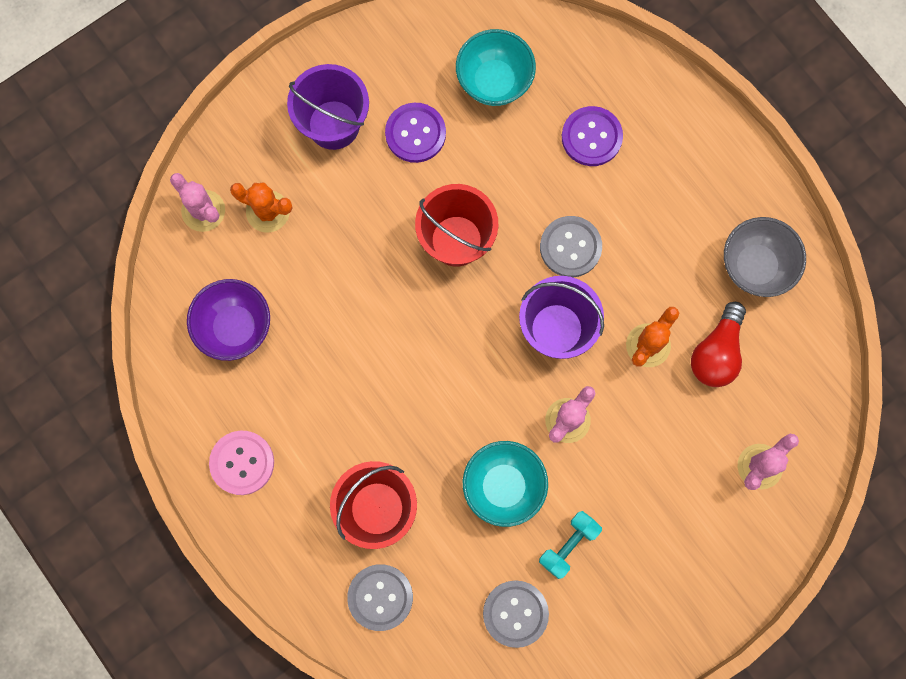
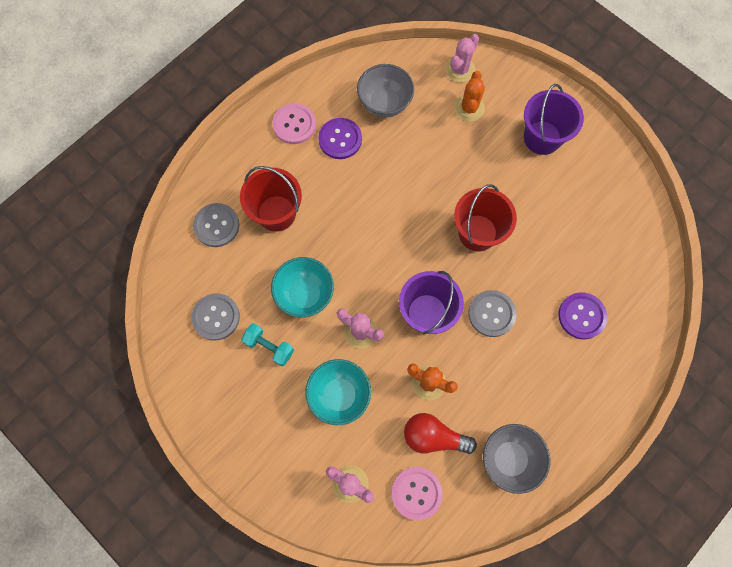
camera: 80 degrees right, 5 degrees down
(235, 327) = (384, 103): purple bowl -> grey bowl
(415, 133) = (550, 192): purple button -> purple button (340, 139)
(494, 81) = (605, 239): turquoise bowl -> turquoise bowl (339, 395)
(781, 387) = (416, 493): none -> pink button

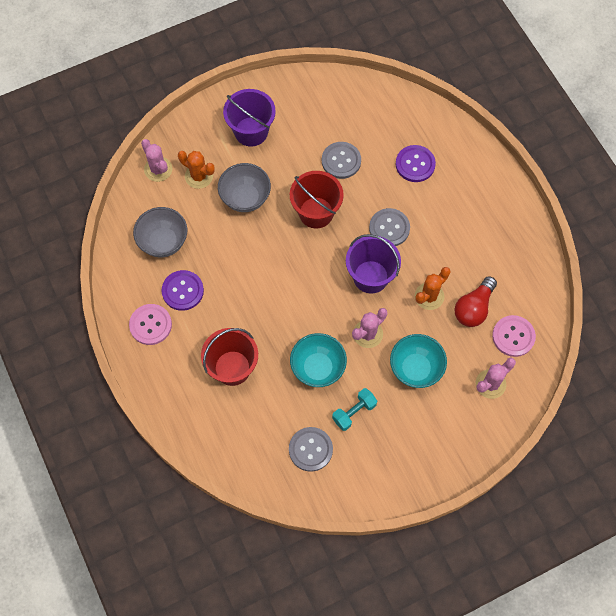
camera: 70 degrees left, 5 degrees down
(216, 225) = (223, 424): grey button -> grey button (341, 161)
(509, 459) = (508, 259): grey bowl -> grey bowl (245, 198)

